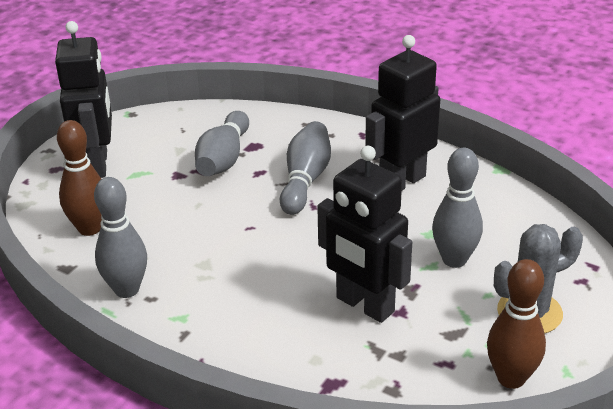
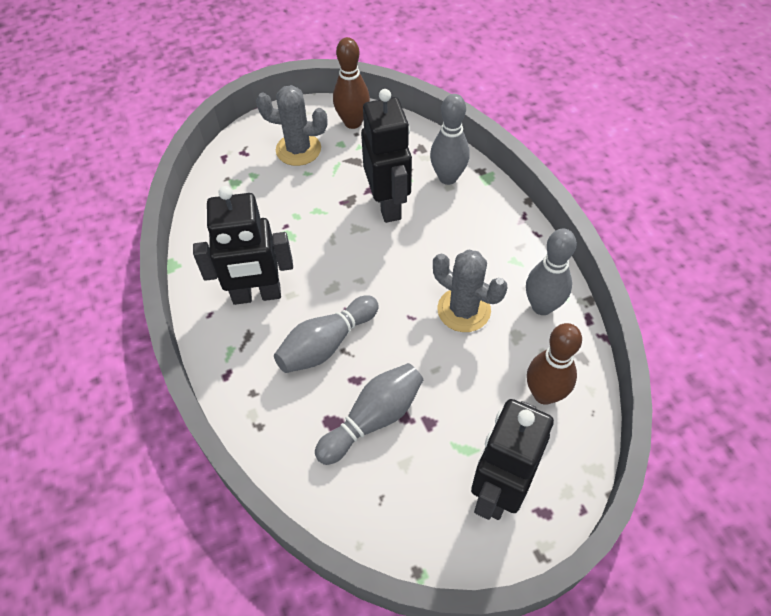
camera: 145 degrees left, 20 degrees up
(204, 253) = (464, 310): none -> grey cactus
(454, 259) = (298, 206): grey bowling pin -> grey bowling pin (448, 177)

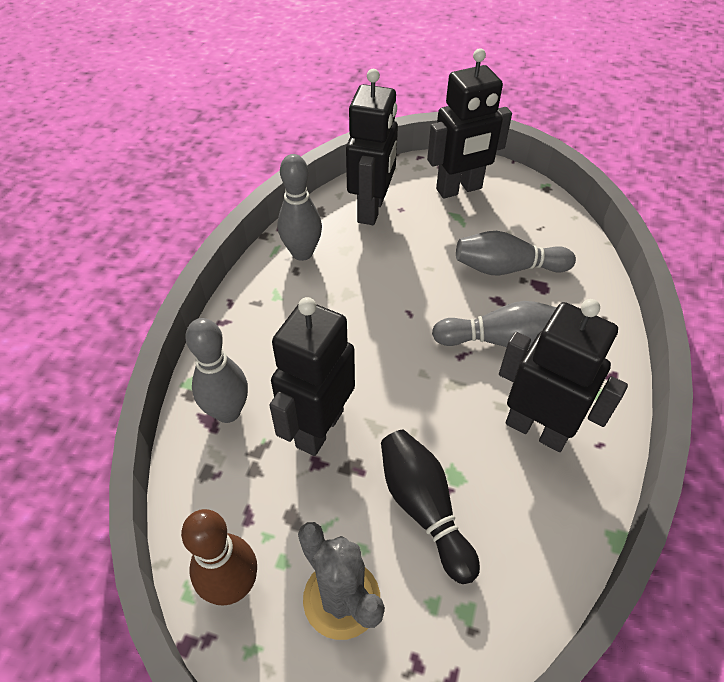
camera: 140 degrees left, 5 degrees down
(291, 208) = (423, 508): none -> black bowling pin
(464, 310) = (362, 289): grey cactus -> none
(544, 394) = (371, 210): brown bowling pin -> black robot

